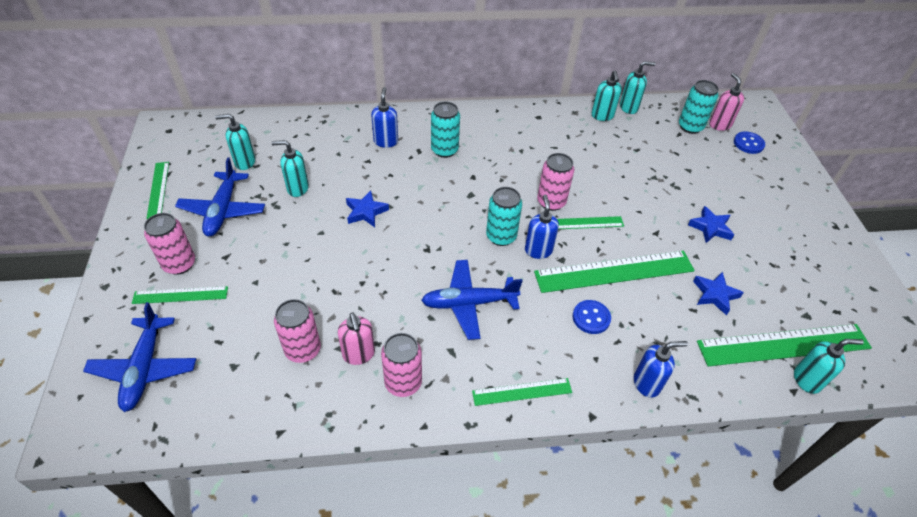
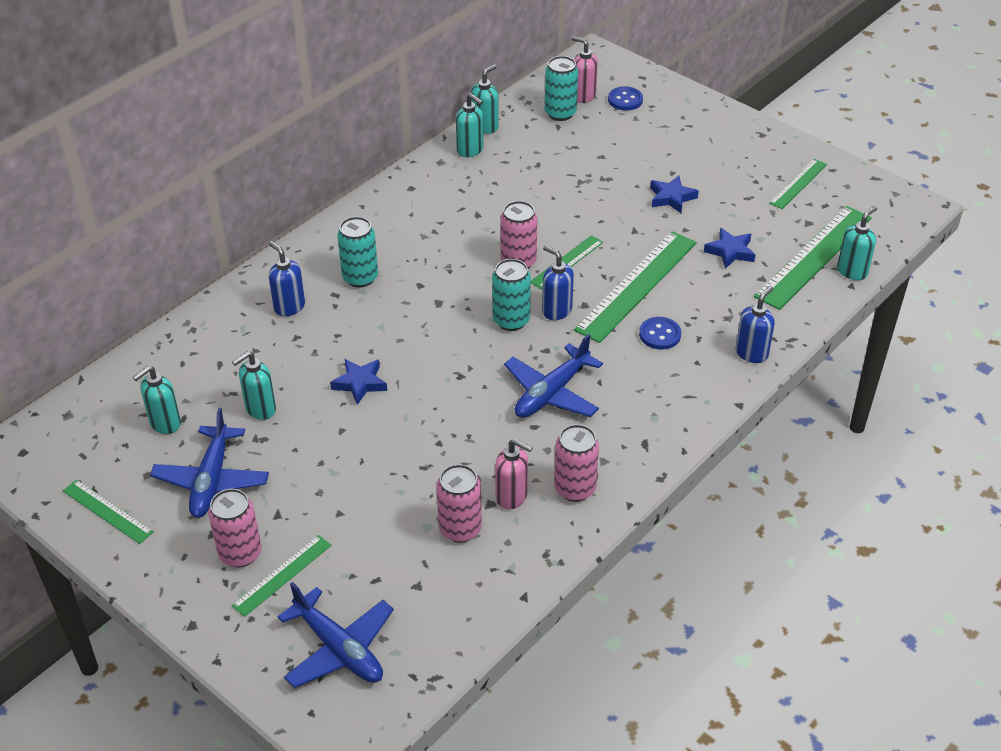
camera: 40 degrees left, 5 degrees down
(223, 210) = (211, 480): blue plane -> blue plane turned 45 degrees clockwise
(522, 392) = (671, 426): green ruler -> green ruler (798, 183)

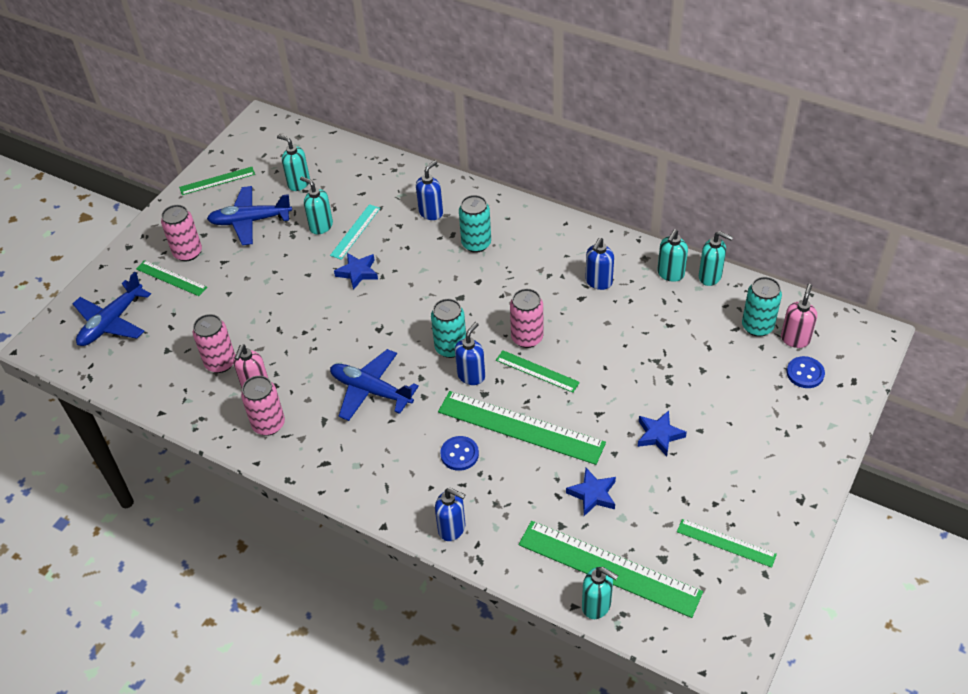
camera: 80 degrees right, 5 degrees up
(107, 511) = (217, 181): green ruler -> green ruler turned 45 degrees clockwise
(287, 377) = (355, 231): none -> turquoise ruler
(460, 198) = (598, 282): none -> blue soap dispenser

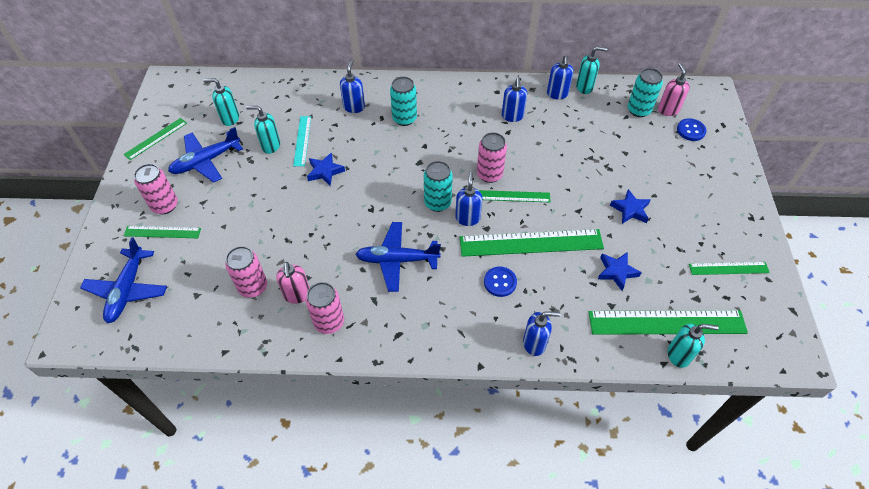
camera: 30 degrees left, 5 degrees up
(670, 274) = (557, 94): turquoise soap dispenser -> blue soap dispenser

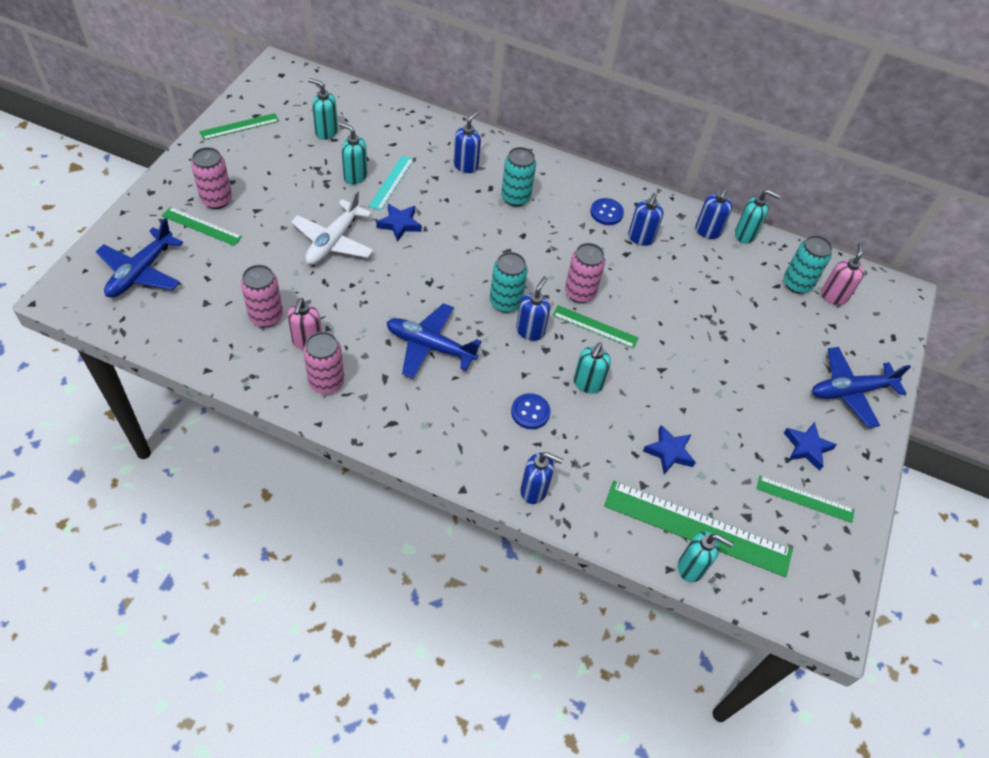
camera: 15 degrees right, 0 degrees up
(206, 161) = (279, 169): blue plane -> blue plane (850, 391)
(279, 204) = (333, 241): none -> white plane
(531, 243) = (587, 384): green ruler -> turquoise soap dispenser
(630, 209) = (723, 391): blue star -> blue star (807, 447)
(691, 130) = (848, 329): blue button -> blue button (606, 213)

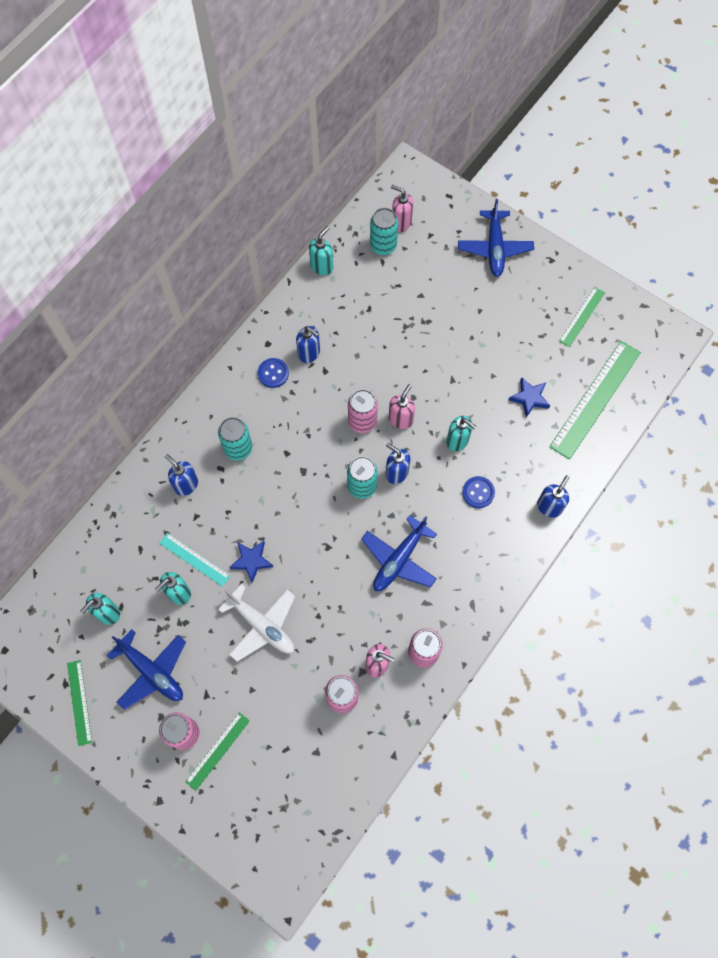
camera: 70 degrees left, 15 degrees up
(141, 272) = (267, 813): blue plane -> blue plane (152, 672)
(595, 326) = (401, 419): green ruler -> pink soap dispenser
(691, 567) = (625, 413): turquoise soap dispenser -> none
(707, 231) = (312, 295): blue soap dispenser -> none
(807, 447) = (539, 298): blue star -> none

